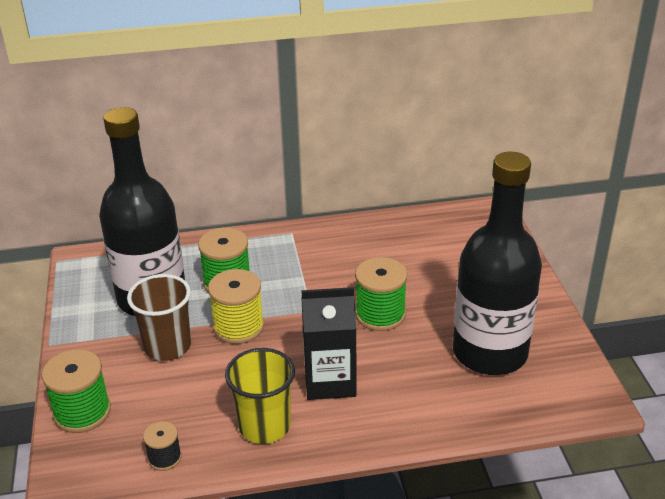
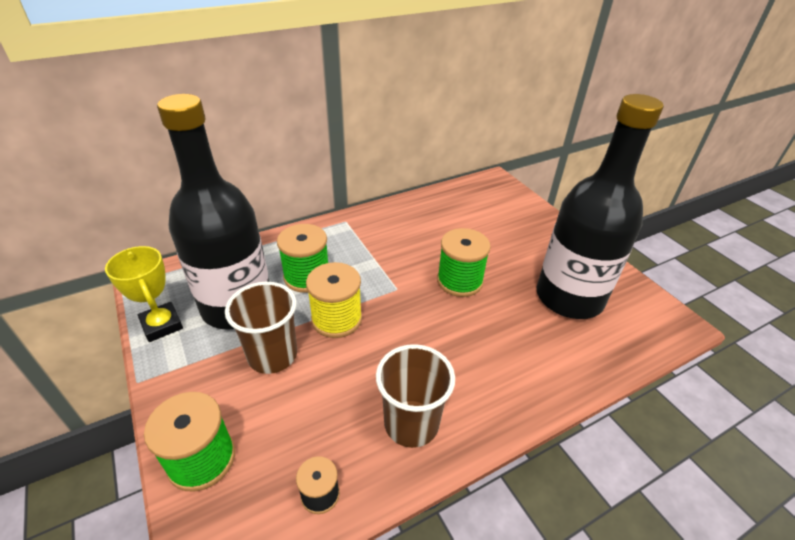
camera: 20 degrees left, 5 degrees up
(81, 302) = (162, 325): none -> yellow trophy
(264, 426) = (411, 423): yellow cup -> brown cup
(330, 381) = (450, 356): black carton -> none

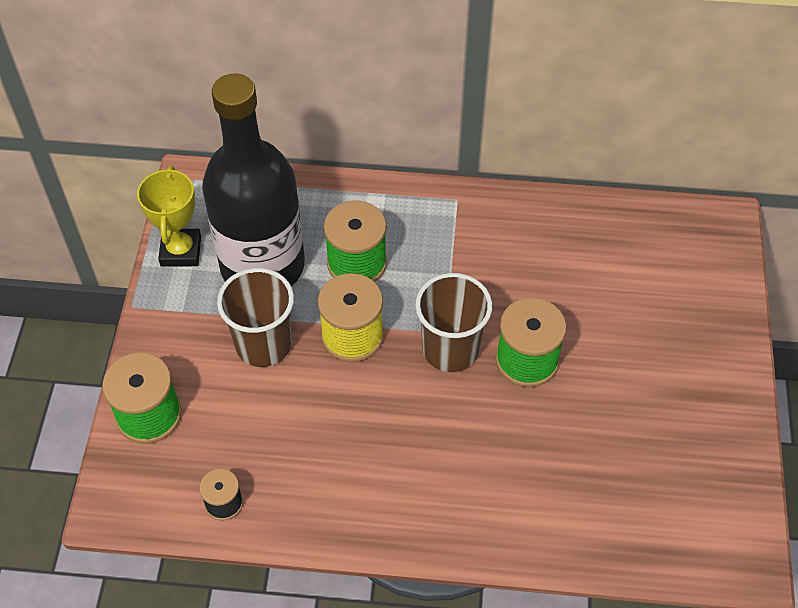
camera: 35 degrees right, 15 degrees up
(411, 423) = (344, 490): brown cup -> brown cup (450, 349)
(569, 297) = (642, 454): black bottle -> none

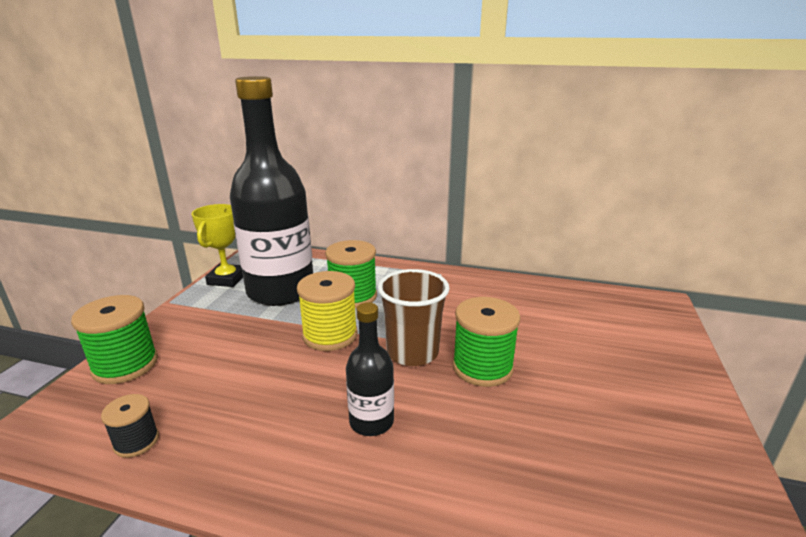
camera: 10 degrees right, 30 degrees down
(263, 344) = (253, 332): brown cup -> none
(431, 446) = (371, 421): none -> black bottle

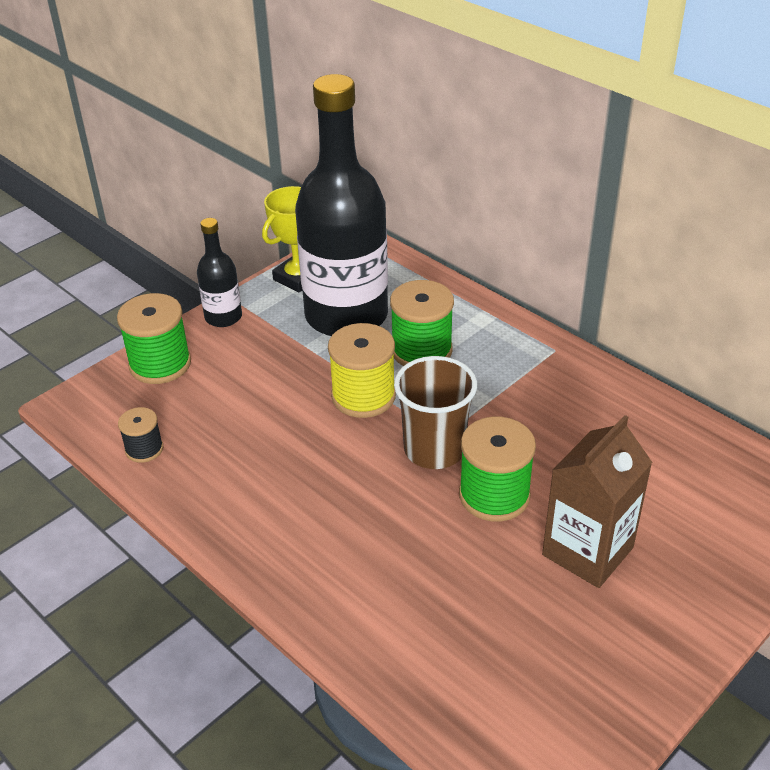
camera: 30 degrees right, 15 degrees up
(371, 421) = (341, 509): black bottle -> black bottle (223, 317)
(580, 380) = (587, 551): none -> brown carton

